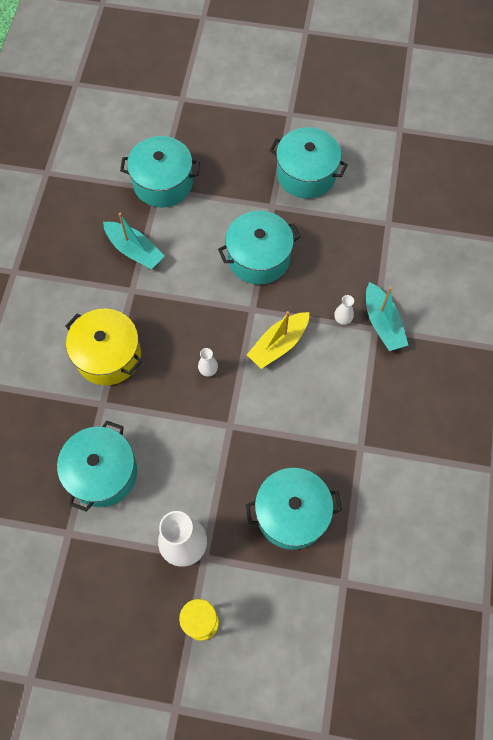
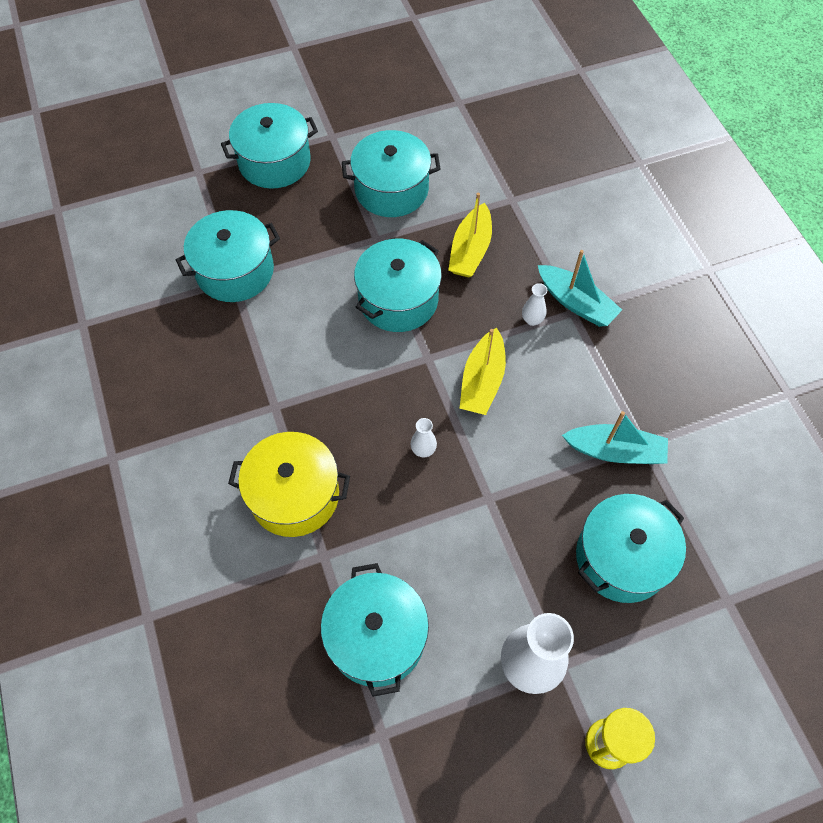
camera: 30 degrees left, 5 degrees down
(134, 250) = (249, 360): turquoise boat -> turquoise boat (615, 451)
(237, 115) = (274, 162): none -> turquoise pot
(332, 247) = (470, 250): none -> yellow boat

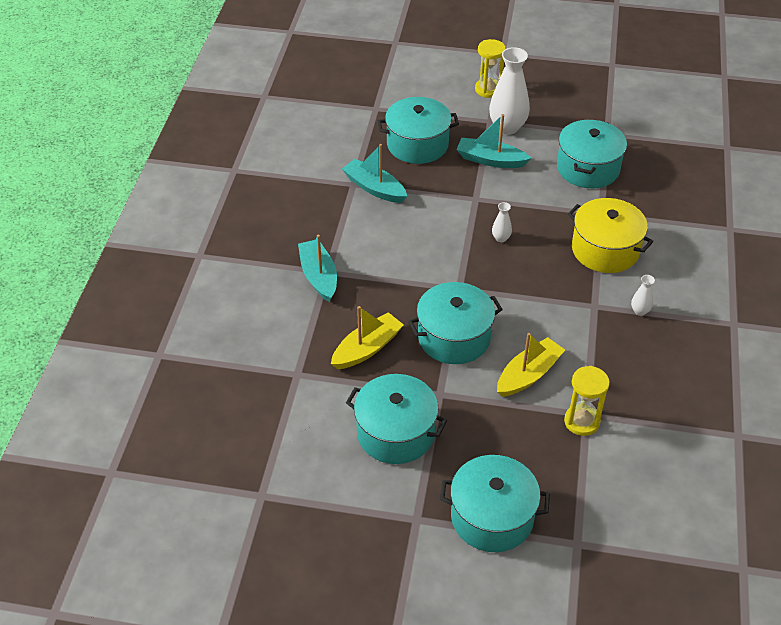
camera: 150 degrees left, 15 degrees down
(235, 271) = (582, 421): turquoise pot -> yellow hourglass
(482, 381) = (430, 258): yellow boat -> yellow boat (528, 375)
(511, 580) = (490, 160): none -> turquoise boat
(532, 320) = (361, 279): white vase -> white vase (640, 311)

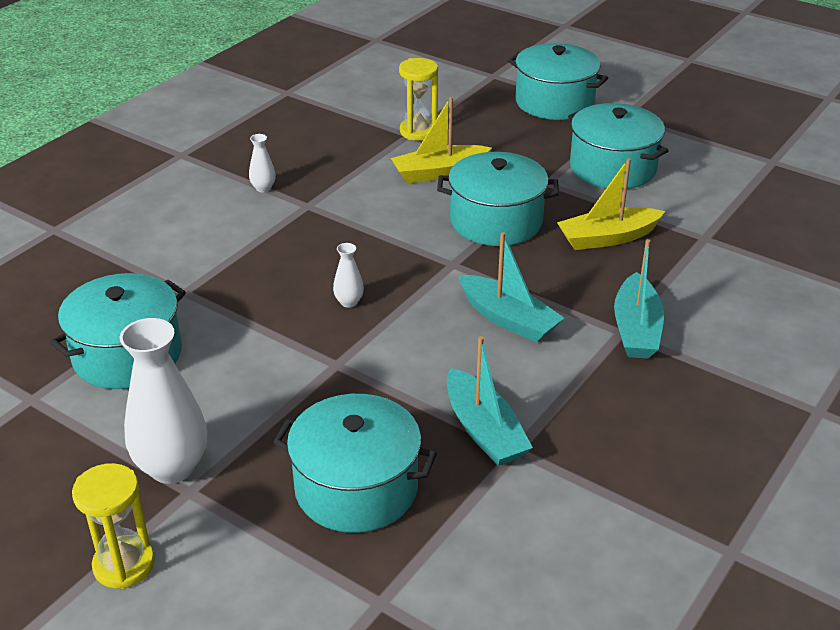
camera: 155 degrees left, 10 degrees down
(490, 160) = (258, 416): turquoise boat -> turquoise boat (508, 319)
(605, 250) = (230, 251): yellow pot -> none

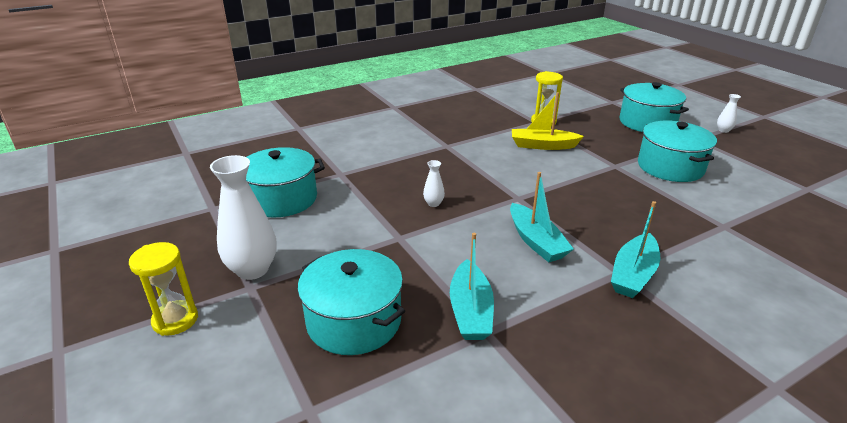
camera: 25 degrees right, 5 degrees down
(263, 188) = (427, 132): white vase -> white vase (723, 130)
(496, 221) = (564, 180): turquoise pot -> none
(607, 238) = (642, 208): yellow boat -> none

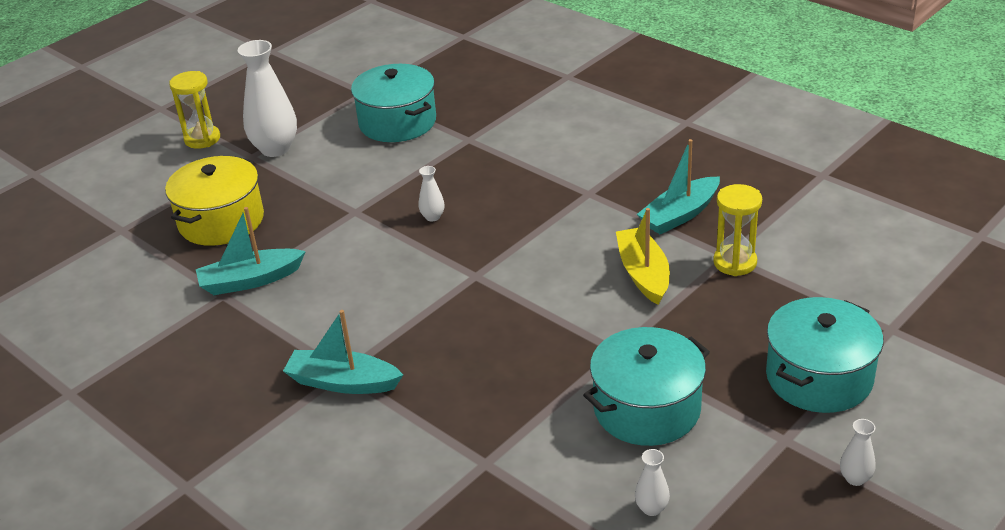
camera: 75 degrees right, 5 degrees up
(354, 321) = (221, 221): turquoise pot -> yellow pot
(536, 241) = (383, 303): turquoise boat -> turquoise boat (680, 215)
(756, 181) = (651, 508): none -> white vase

